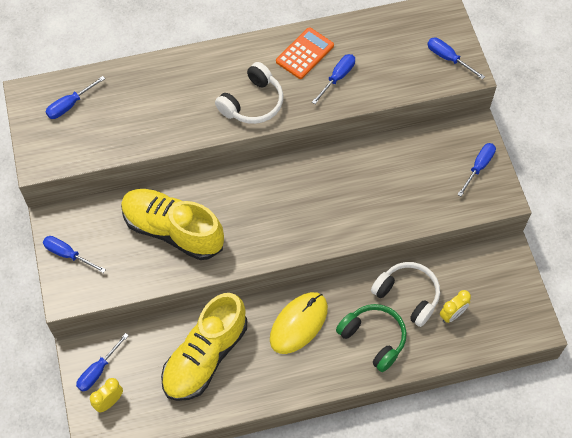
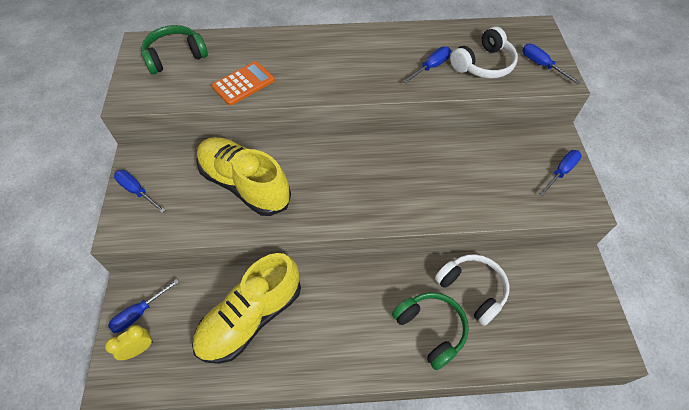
camera: 10 degrees right, 5 degrees down
(70, 105) = (175, 56): blue screwdriver -> green headphones
(252, 103) = (345, 77): white headphones -> white headphones (483, 64)
(298, 323) = (354, 299): yellow mouse -> none
(304, 53) = (402, 44): orange calculator -> orange calculator (243, 83)
(452, 315) = (518, 318): yellow clock -> none

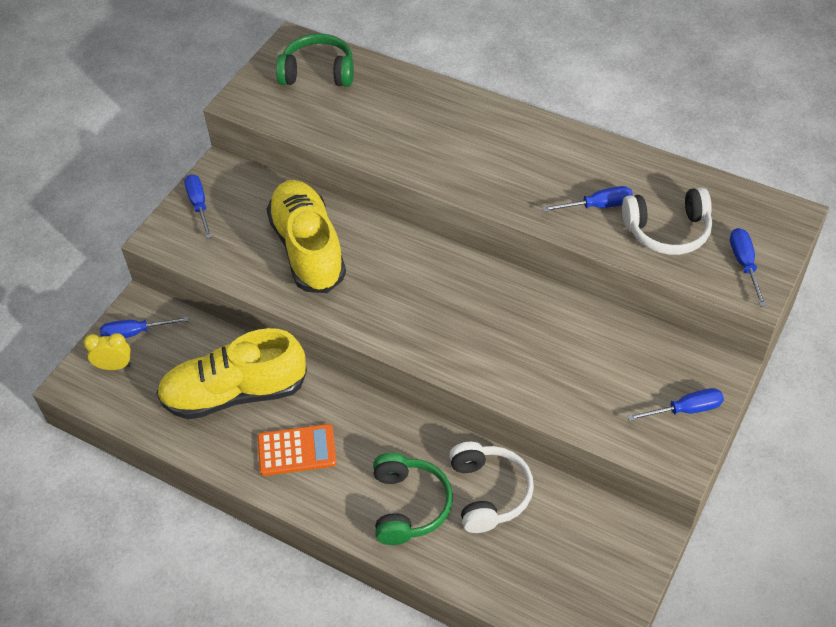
camera: 35 degrees right, 5 degrees down
(243, 83) = (367, 134): orange calculator -> orange calculator (297, 450)

